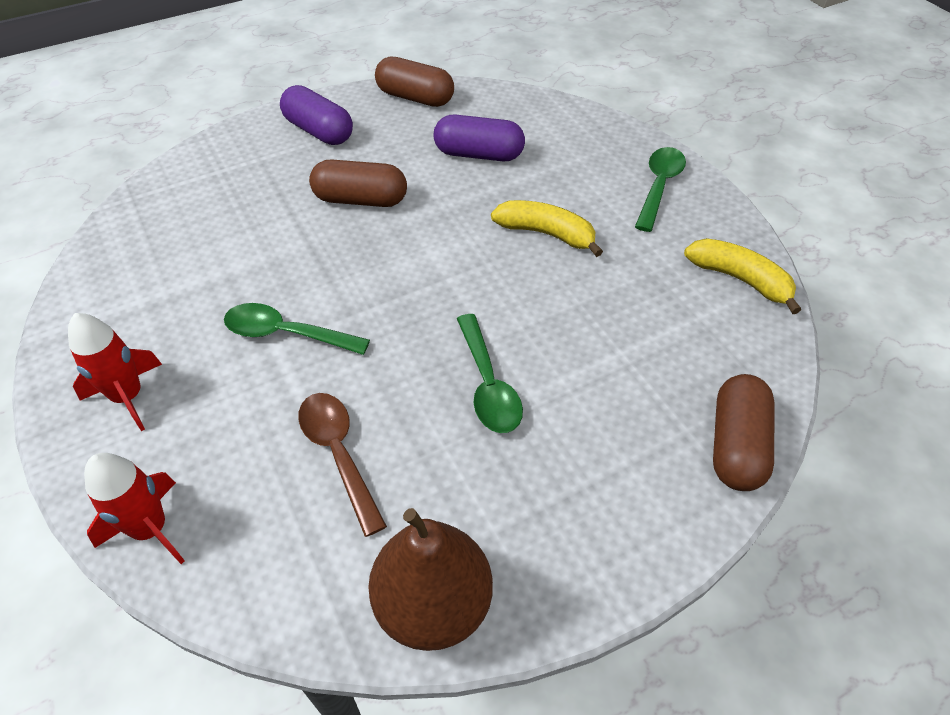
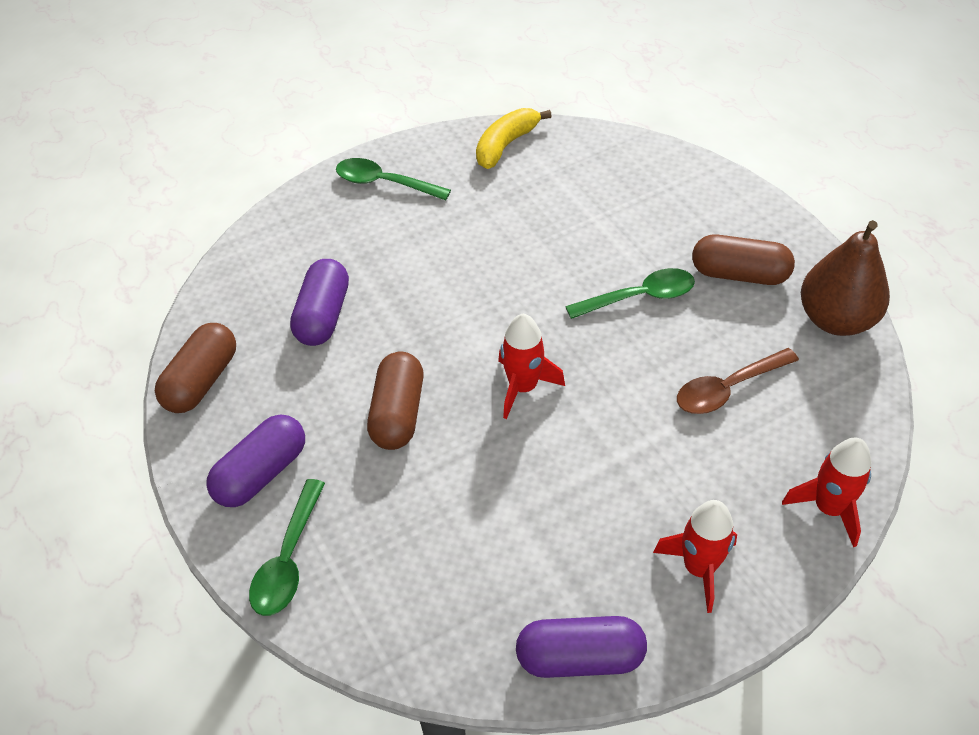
camera: 90 degrees left, 0 degrees up
(82, 304) = (580, 657): none -> purple capsule
(286, 334) = (601, 449): green spoon -> green spoon (288, 559)
(374, 280) = (523, 387): none -> red rocket
(546, 234) = (452, 261): yellow banana -> none
(736, 445) = (671, 164): brown capsule -> brown capsule (739, 274)

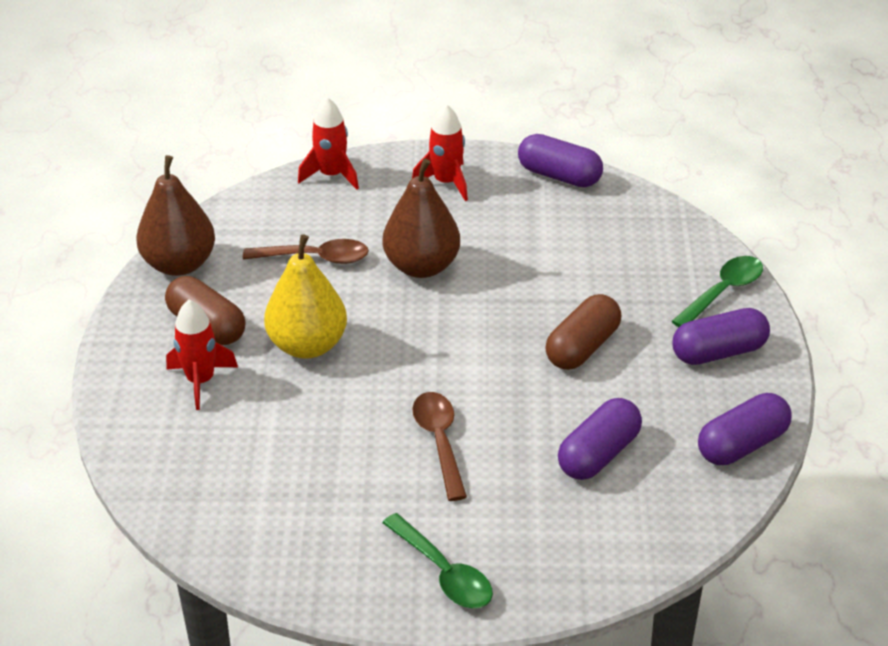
camera: 150 degrees left, 10 degrees down
(201, 381) = (742, 445): brown capsule -> purple capsule
(458, 267) = (439, 442): none -> brown spoon
(506, 145) = (274, 555): yellow banana -> none
(523, 387) = (467, 323): red rocket -> red rocket (200, 381)
(620, 431) = (422, 266): none -> brown pear
(639, 297) = (307, 345): green spoon -> yellow pear

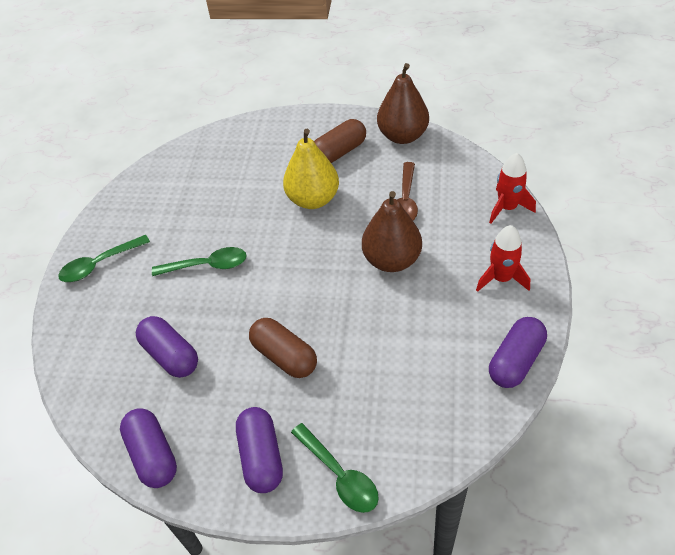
camera: 100 degrees right, 10 degrees up
(200, 381) = (288, 152): red rocket -> none
(439, 442) = (207, 265): brown spoon -> green spoon

